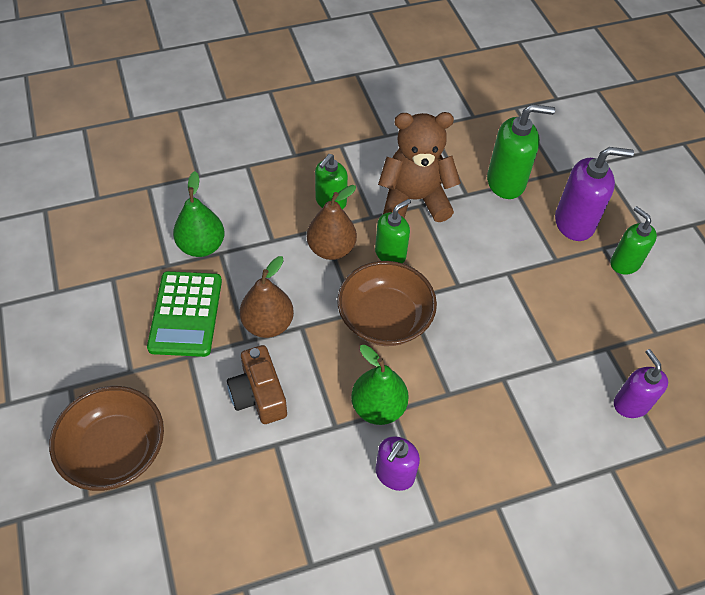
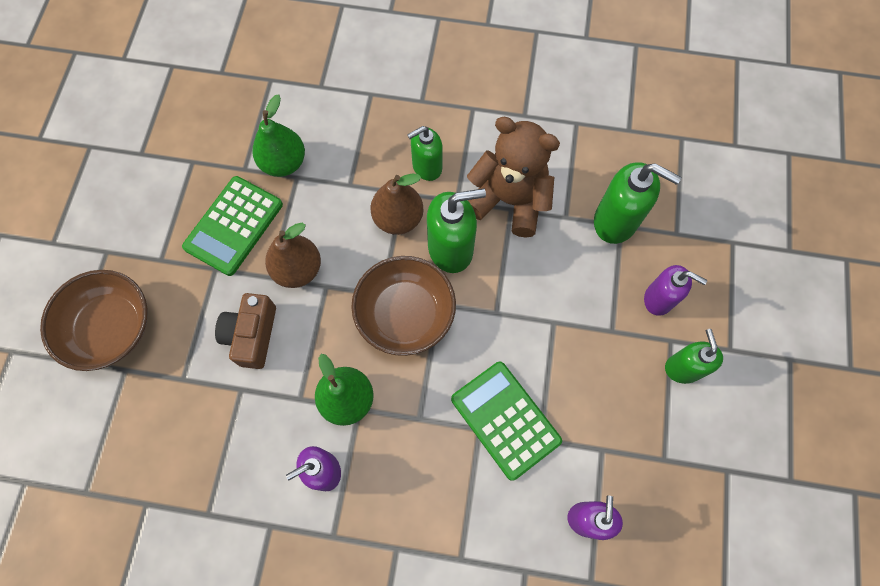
camera: 30 degrees right, 15 degrees up
(390, 254) = (451, 249): green soap dispenser -> green soap dispenser, size x1.51
(519, 361) = (505, 420): none -> green calculator
(574, 223) = (659, 299): purple soap dispenser -> purple soap dispenser, size x0.66

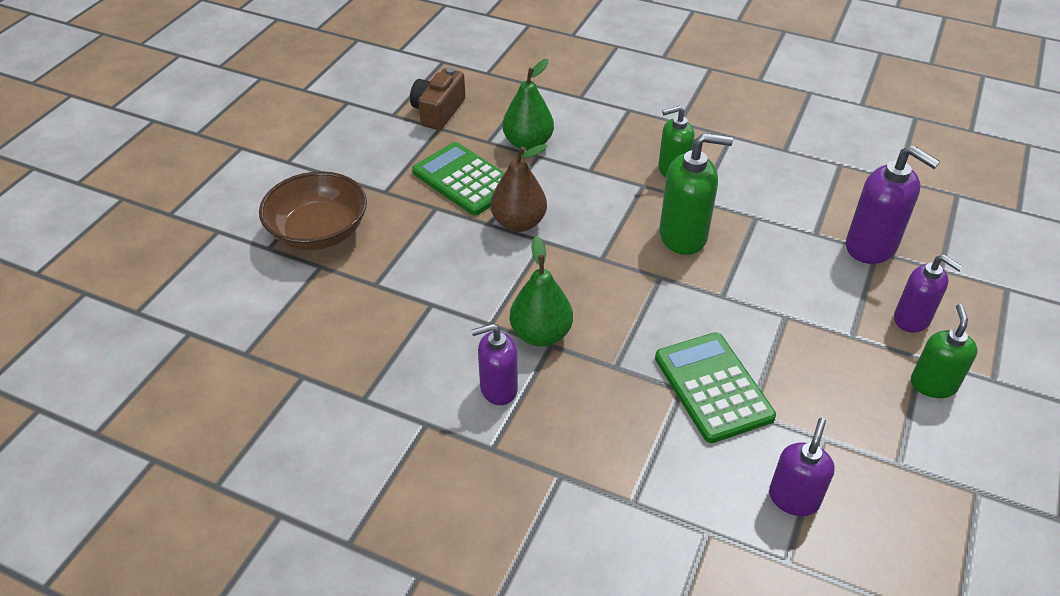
camera: 15 degrees right, 25 degrees down
(234, 226) = (464, 180): green calculator -> green calculator turned 90 degrees clockwise
(252, 335) = (456, 264): brown camera -> brown camera (438, 111)
(398, 218) = (633, 203): brown pear -> none
(405, 314) = (621, 278): brown bowl -> none
(509, 200) = (755, 210): brown teddy bear -> none
(615, 221) = (871, 246): green soap dispenser -> purple soap dispenser

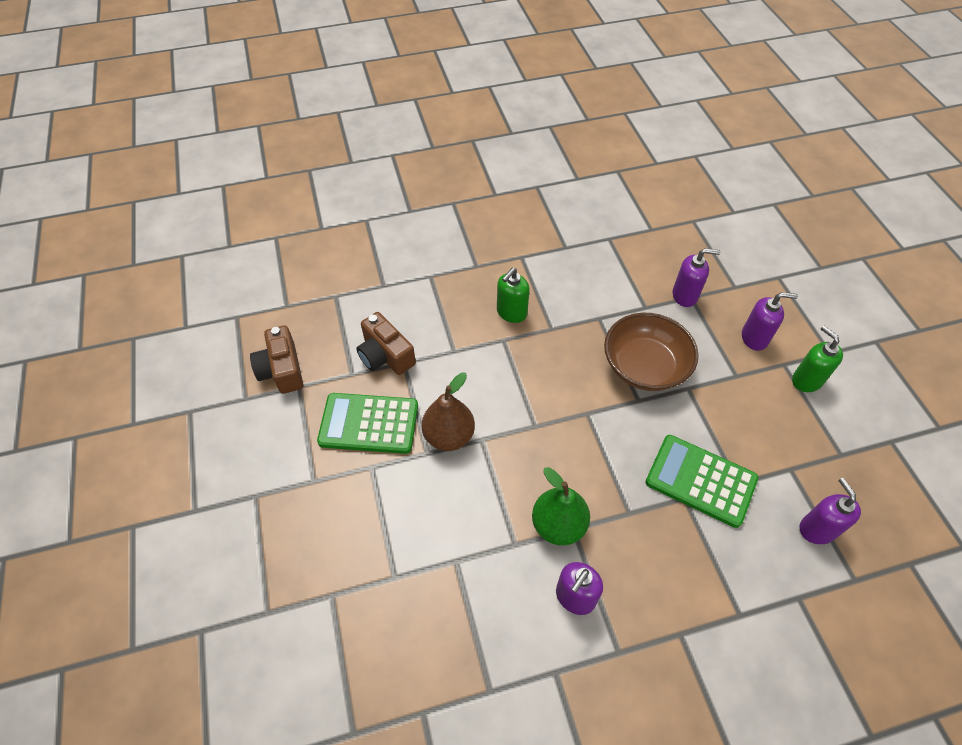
camera: 40 degrees left, 10 degrees up
(319, 232) = (296, 562): brown bowl -> brown bowl (644, 366)
(528, 143) = (385, 355): green pear -> brown camera
(683, 236) = (570, 366): green soap dispenser -> none
(871, 246) = (685, 295): purple soap dispenser -> purple soap dispenser, size x0.66

